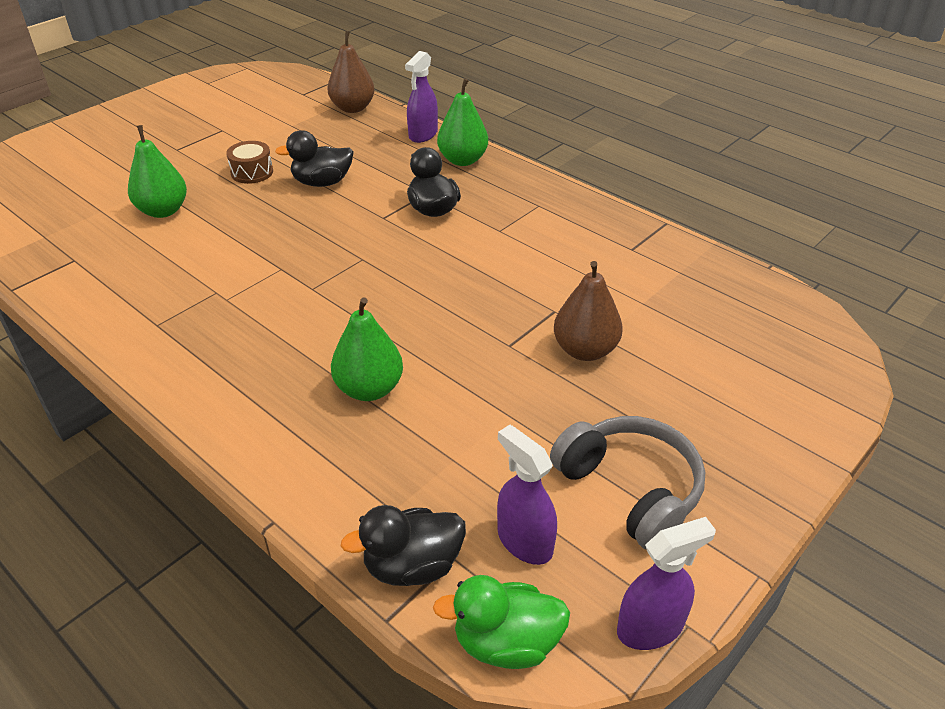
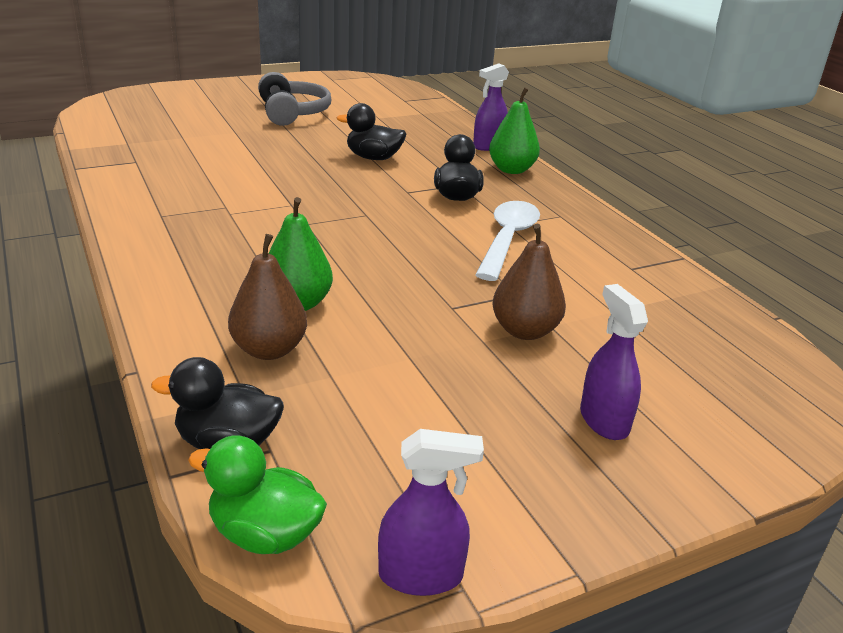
camera: 20 degrees right, 10 degrees down
(163, 211) = (229, 147): green pear -> none
(252, 172) = (320, 139): brown drum -> none
(353, 108) = (440, 117): brown pear -> brown pear (269, 350)
(510, 249) = (507, 240): none -> white spoon
(524, 541) = (348, 459): purple spray bottle -> purple spray bottle (603, 420)
(630, 489) = (488, 452): grey headphones -> grey headphones (292, 113)

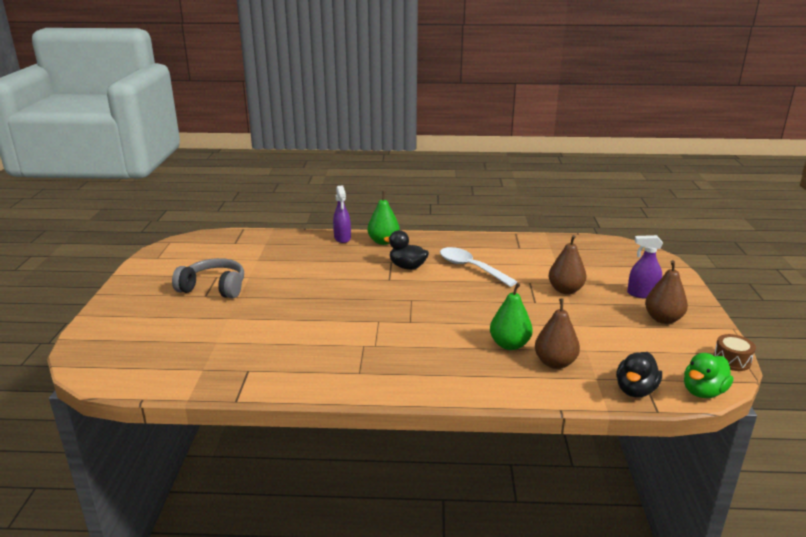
camera: 60 degrees left, 5 degrees down
(373, 158) = (328, 277): black duck -> none
(421, 575) = (731, 360): purple spray bottle -> brown drum
(522, 457) = (663, 319): none -> brown pear

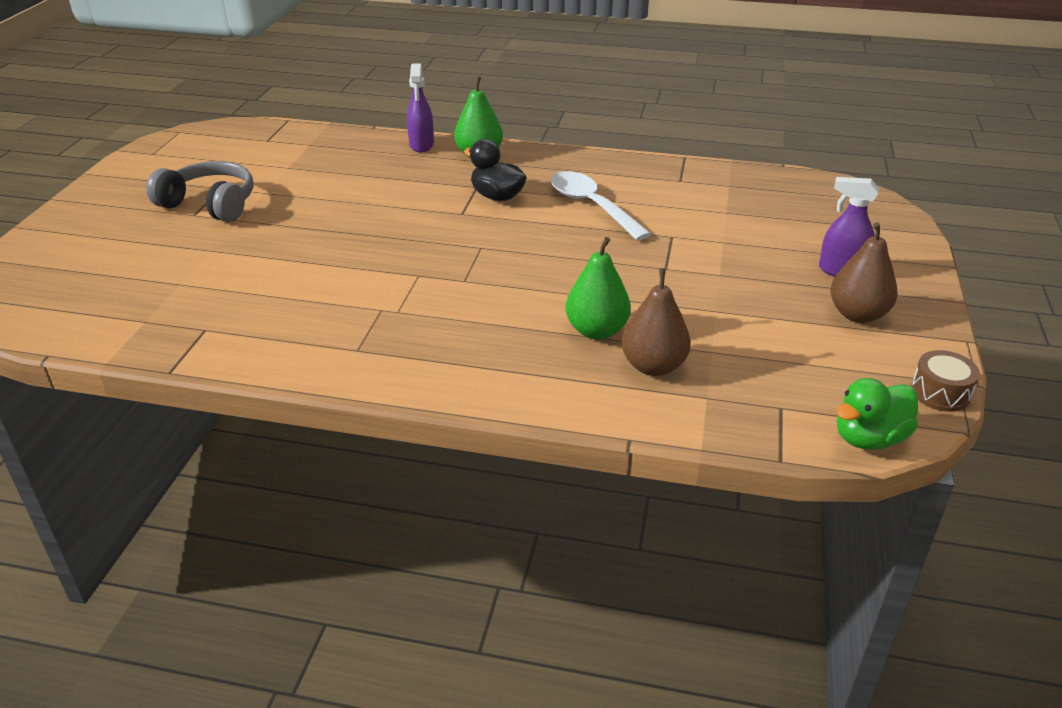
camera: 10 degrees right, 10 degrees up
(565, 290) = (722, 254): brown pear -> none
(635, 390) = (760, 423): black duck -> none

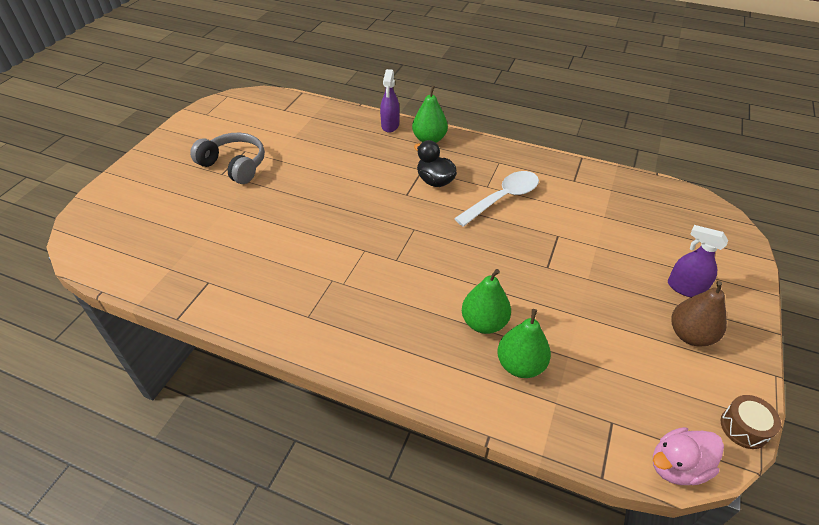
camera: 10 degrees right, 10 degrees up
(592, 206) = (503, 198): white spoon -> white spoon turned 75 degrees clockwise
(653, 366) = (520, 365): brown pear -> green pear
(869, 438) = (677, 466): green duck -> pink duck

